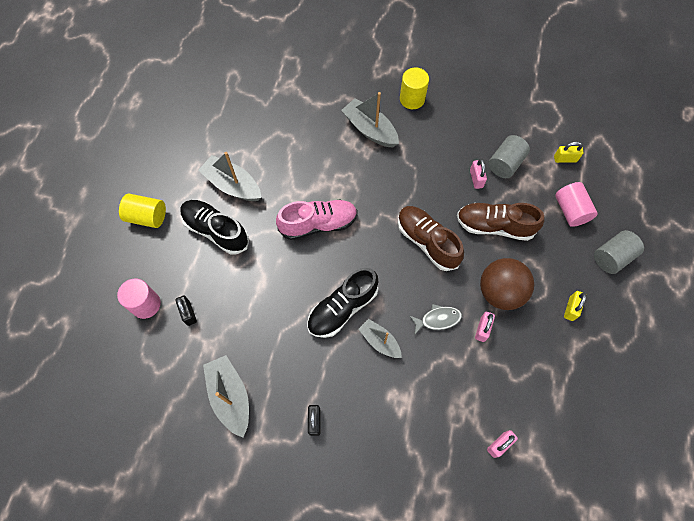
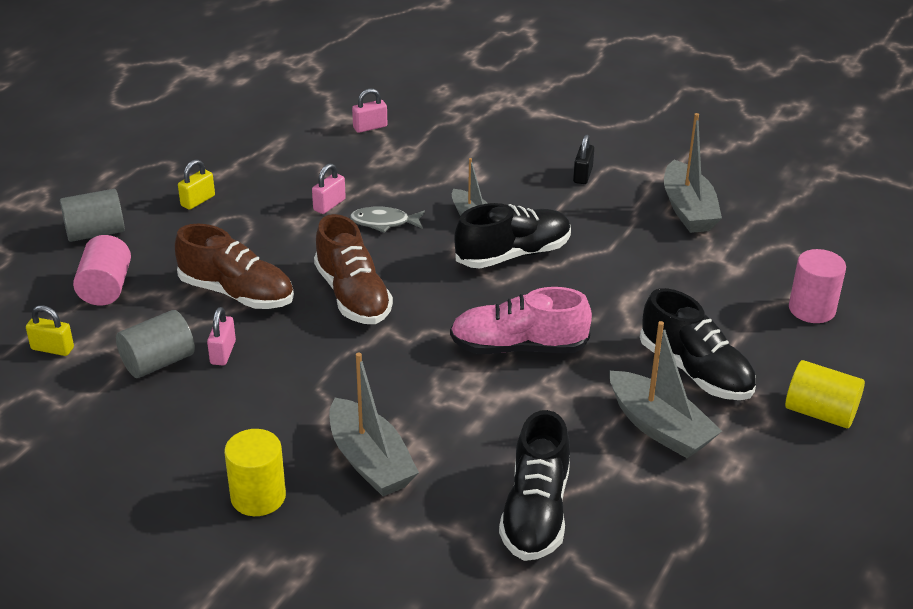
camera: 165 degrees left, 30 degrees down
(188, 313) = (744, 289): black padlock -> none
(285, 121) = (535, 512): none -> black shoe
(500, 292) = (281, 230): brown ball -> none

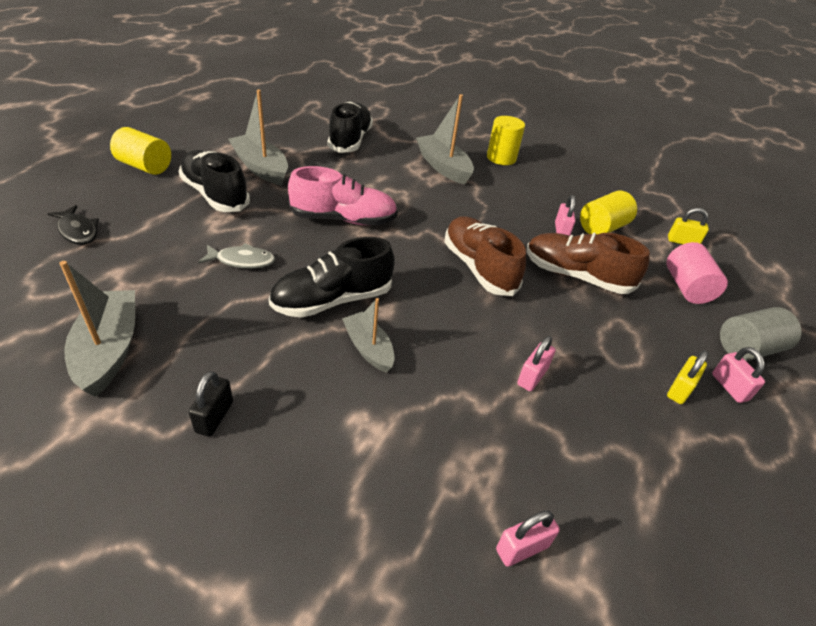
camera: 175 degrees right, 5 degrees up
(148, 204) = (729, 387): none -> pink padlock
(158, 362) = (602, 228): grey cylinder -> yellow cylinder
(384, 222) = (466, 347): grey fish -> grey fish (242, 261)
(811, 309) = (78, 231): pink cylinder -> black fish

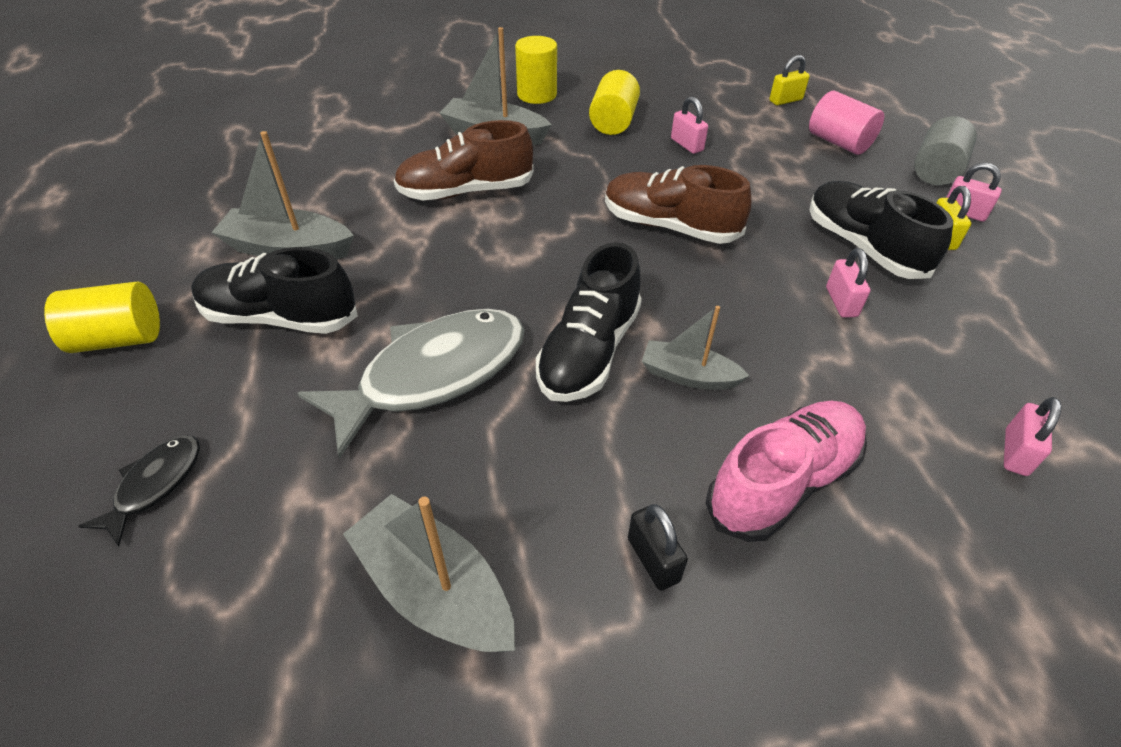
camera: 35 degrees left, 5 degrees up
(78, 231) = (155, 485): black fish -> black fish turned 75 degrees counterclockwise
(242, 261) = (433, 375): grey fish -> grey fish, size x2.08
(343, 219) = (475, 255): pink shoe -> pink shoe (783, 482)
(350, 140) = (350, 156): black shoe -> black shoe (863, 247)
(576, 276) = (753, 183): brown shoe -> brown shoe (466, 191)
(602, 228) = (713, 122): yellow cylinder -> yellow cylinder (613, 122)

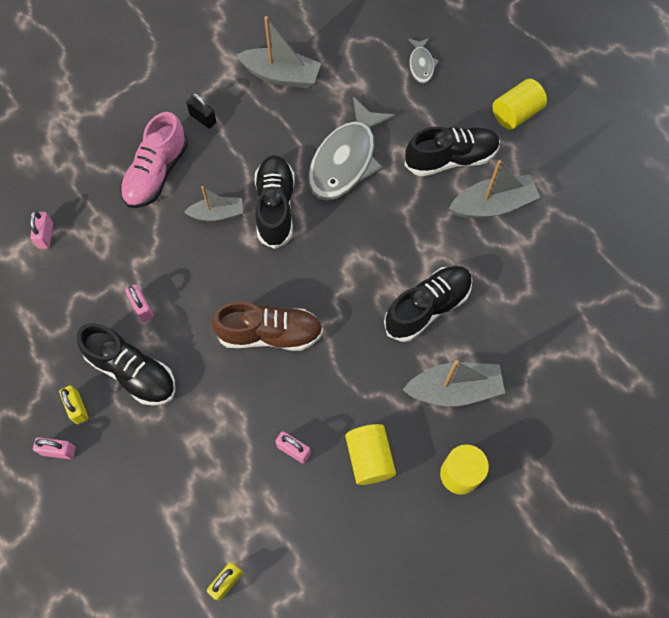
camera: 155 degrees right, 20 degrees up
(155, 485) = (421, 65): black fish -> grey fish
(466, 191) = (427, 308): brown shoe -> black shoe
(839, 142) = (165, 518): pink cylinder -> none
(935, 171) = (78, 507): grey cylinder -> none

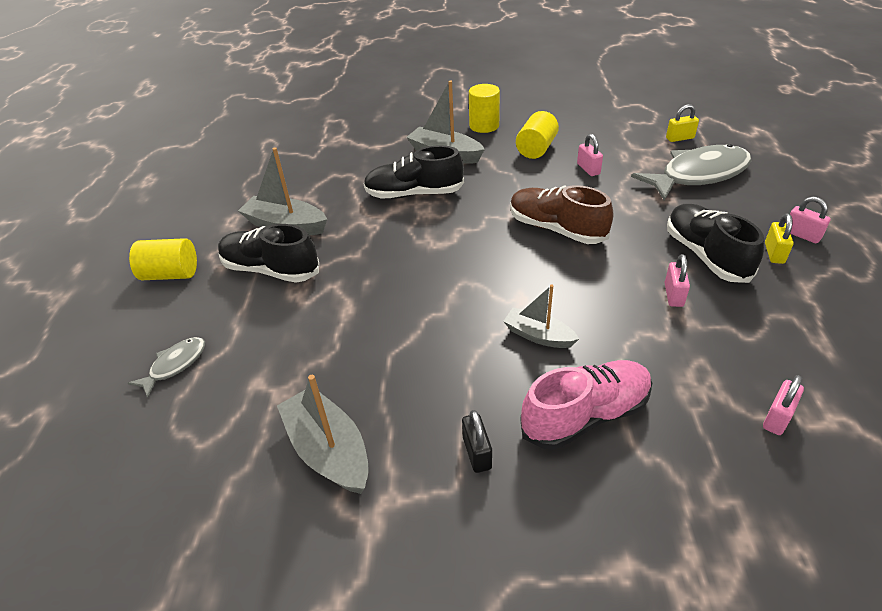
camera: 140 degrees left, 25 degrees down
(275, 207) = (471, 312): black shoe -> none
(346, 160) = (360, 317): grey fish -> grey fish (698, 175)

